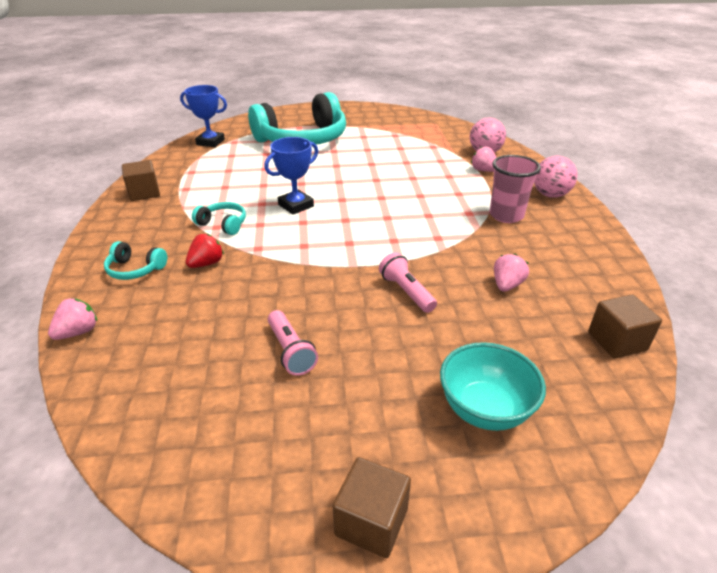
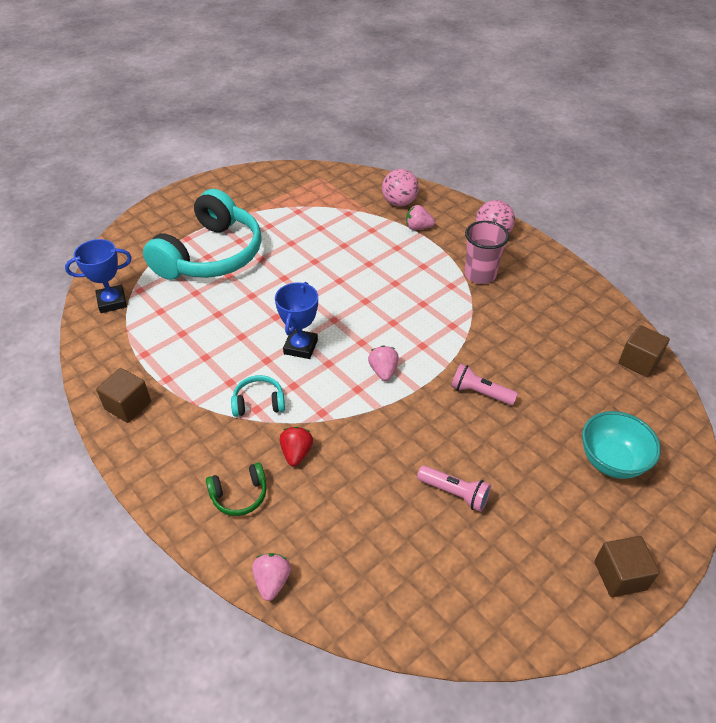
camera: 35 degrees left, 10 degrees up
(135, 269) = (239, 495): turquoise headphones -> green headphones
(507, 285) = (539, 348): pink strawberry -> pink strawberry (383, 371)

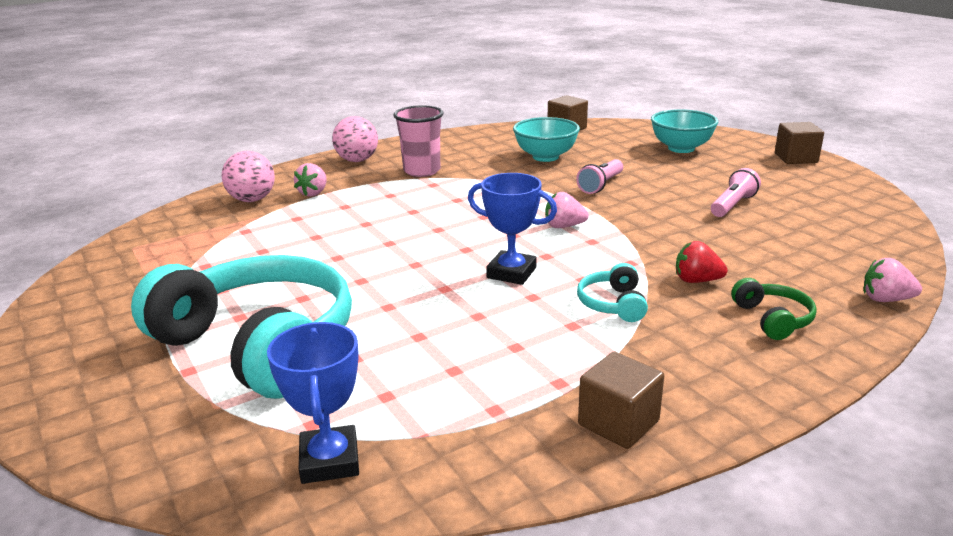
camera: 80 degrees left, 20 degrees down
(542, 350) = (545, 157): none -> turquoise bowl

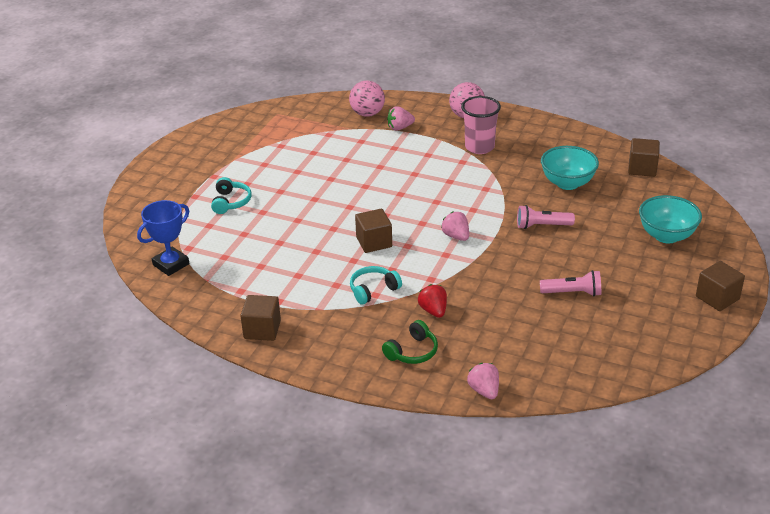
camera: 55 degrees right, 10 degrees up
(259, 344) = (231, 202): turquoise headphones -> turquoise headphones, size x0.40
(511, 273) = (374, 242): blue trophy -> brown cube

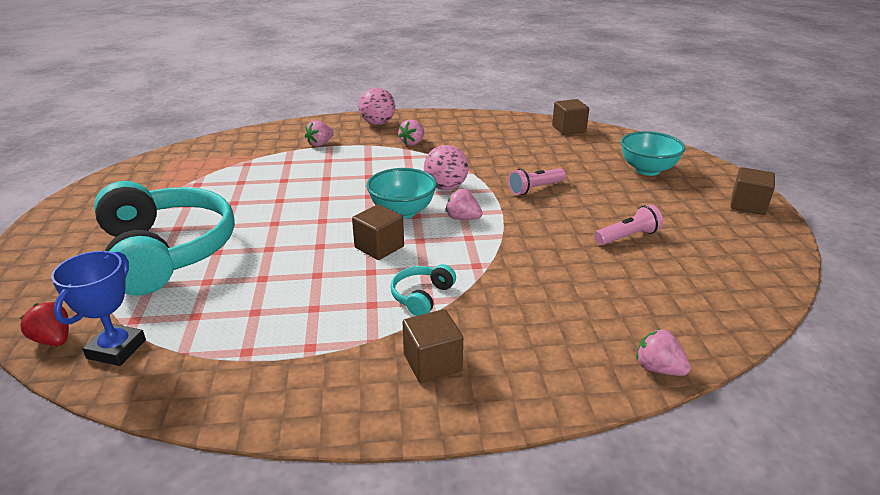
camera: 30 degrees left, 5 degrees down
(231, 202) = (166, 252): turquoise headphones -> turquoise headphones, size x2.49
(262, 329) = (313, 394): brown cube -> brown cube (432, 363)
(367, 114) = (276, 140): pink ball -> pink ball (446, 187)
(412, 352) = (532, 352): green headphones -> none
(433, 311) = (511, 297): red strawberry -> red strawberry (54, 340)
(479, 147) = (412, 143): pink cup -> pink strawberry
(567, 183) = (520, 152): turquoise bowl -> turquoise bowl (402, 212)

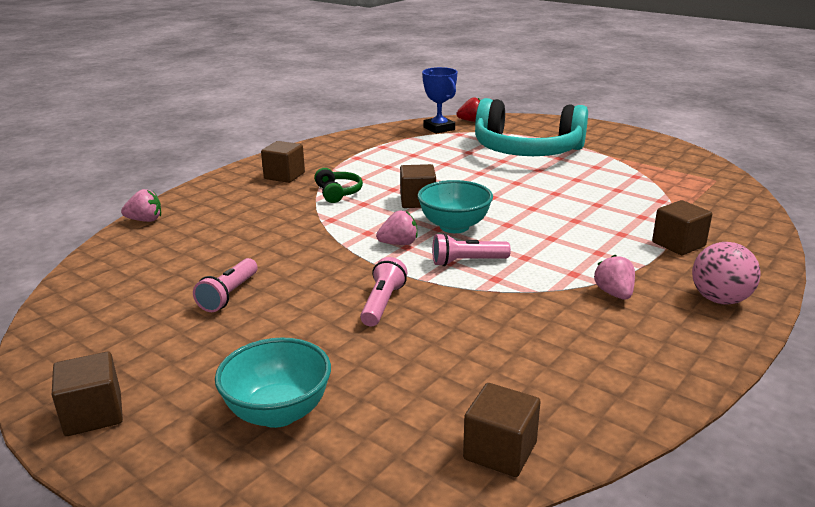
camera: 135 degrees right, 5 degrees down
(320, 144) = (678, 244): pink strawberry -> brown cube
(421, 296) = (338, 193): turquoise headphones -> green headphones
(446, 187) = (467, 262): pink ball -> pink flashlight

